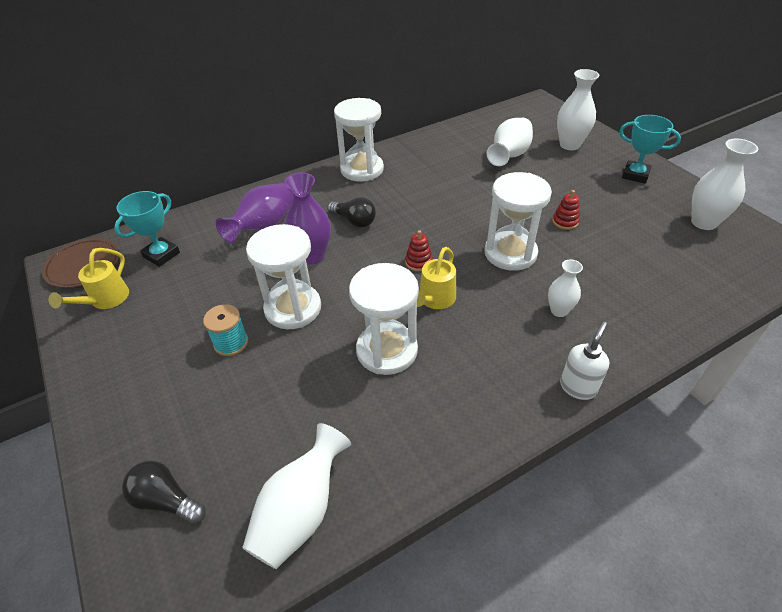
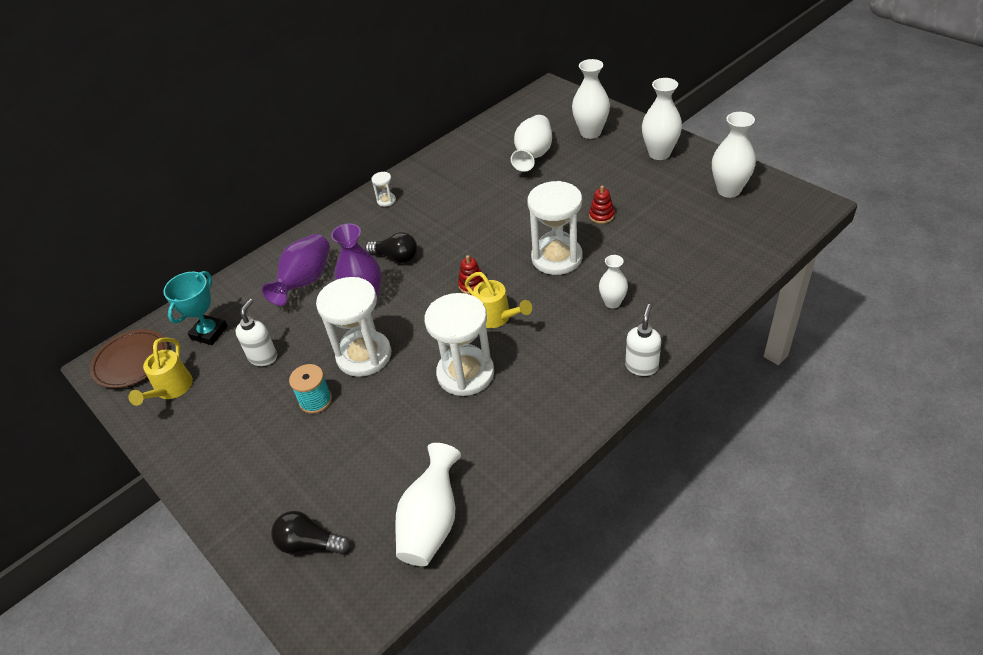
camera: 10 degrees left, 0 degrees up
(199, 288) = (263, 357): none -> white soap dispenser
(362, 169) = (386, 200): white hourglass -> white hourglass, size x0.42
(434, 300) = (497, 318): yellow watering can -> yellow watering can turned 60 degrees counterclockwise
(635, 175) = (659, 153): turquoise trophy -> white vase

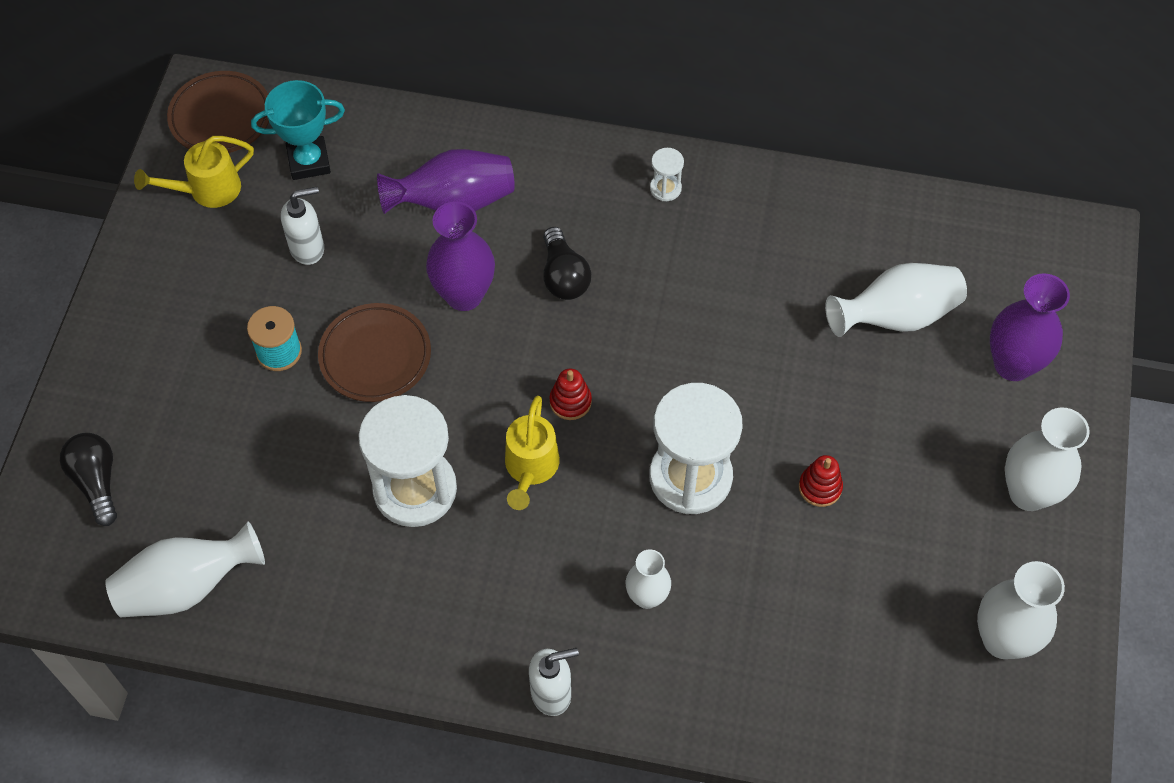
camera: 50 degrees right, 15 degrees up
(364, 355) = (375, 356): white hourglass -> brown plate
(590, 133) = (1012, 364): white vase -> purple vase

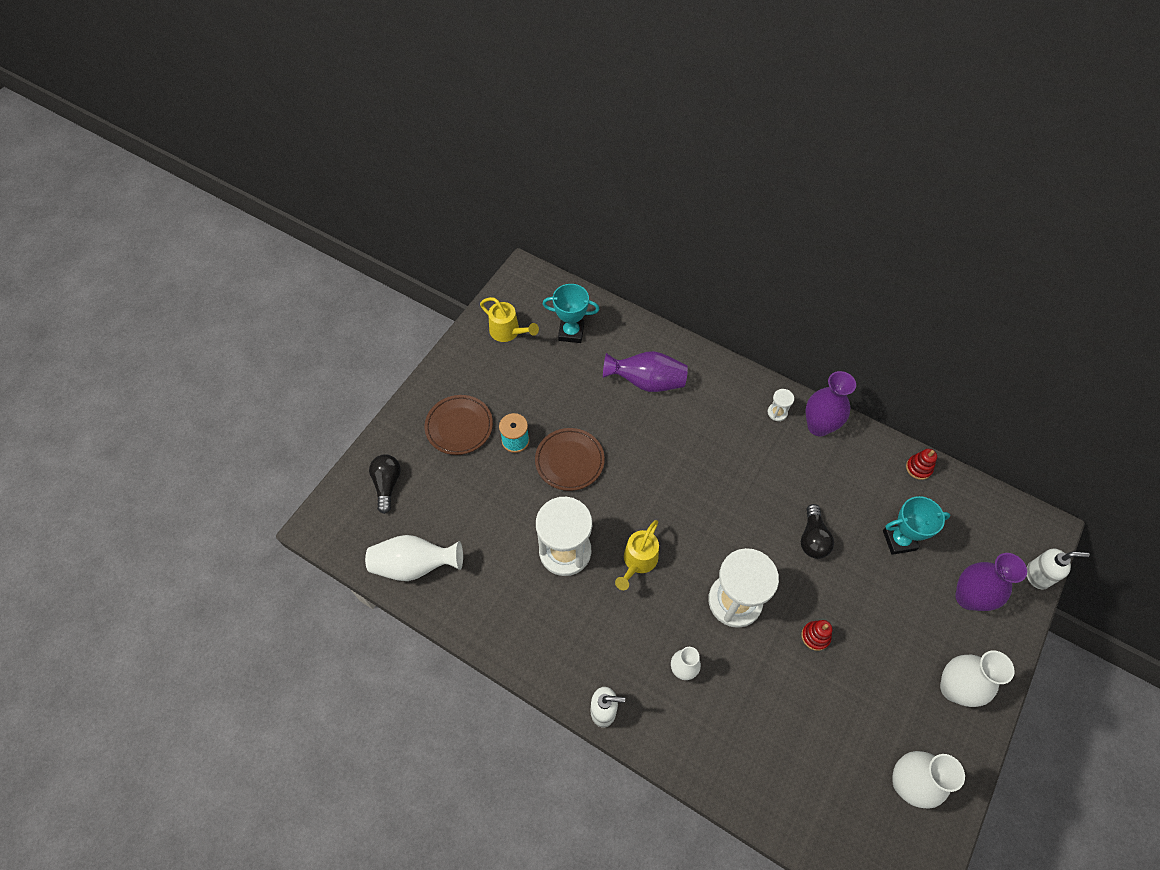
camera: 20 degrees right, 0 degrees up
(207, 190) = (508, 332): yellow watering can -> yellow watering can turned 135 degrees counterclockwise
(221, 117) = (530, 292): brown plate -> brown plate (459, 426)
(308, 248) = (553, 384): white soap dispenser -> white soap dispenser (1037, 576)
(464, 295) = (634, 440): purple vase -> purple vase (818, 426)
(564, 276) = (697, 447): black light bulb -> black light bulb (812, 538)
(570, 402) = (676, 527): red stacking toy -> red stacking toy (918, 468)
(896, 316) = (899, 540): white vase -> turquoise trophy

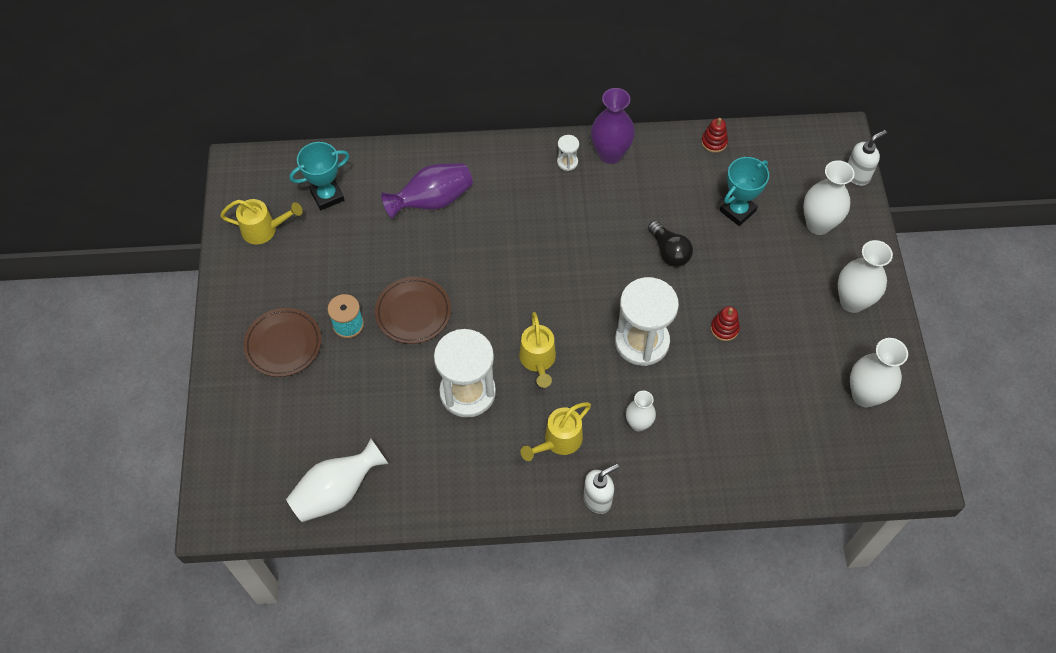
camera: 35 degrees left, 0 degrees up
(387, 484) = (253, 439): black light bulb -> none
(607, 639) = (558, 441): none -> yellow watering can
(968, 597) = (818, 224): purple vase -> white vase

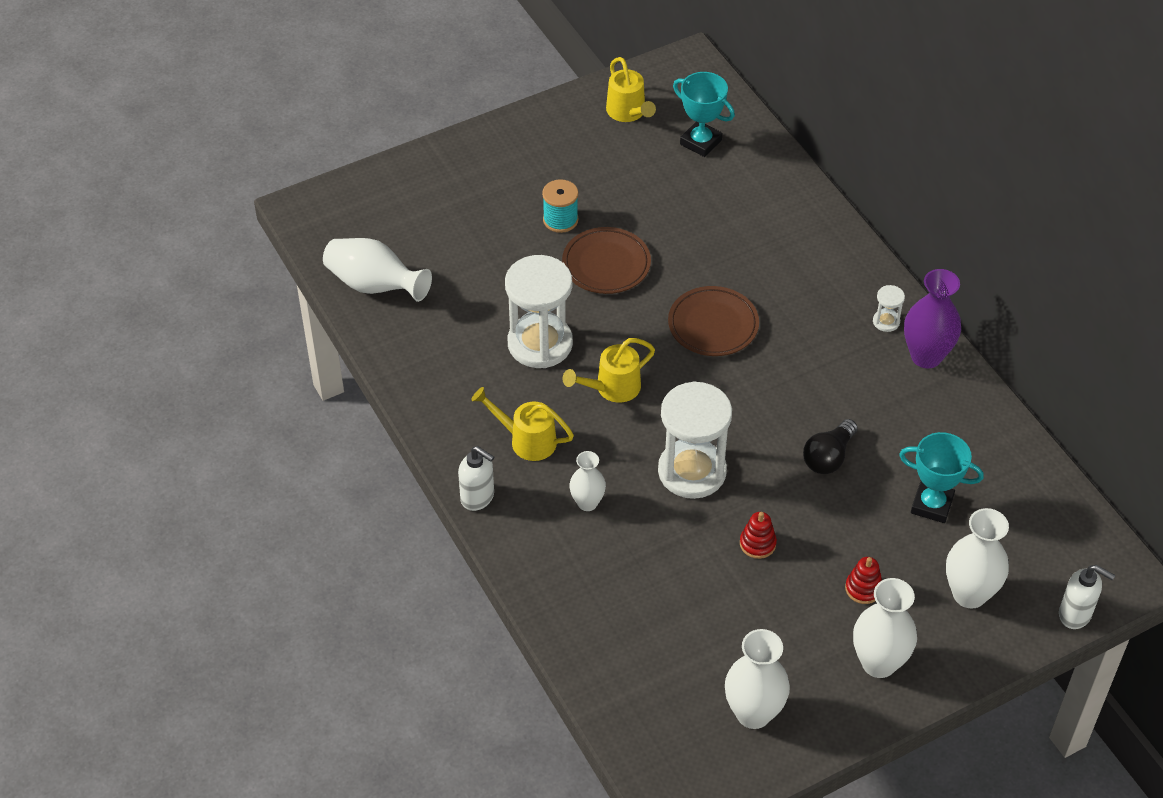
camera: 65 degrees right, 10 degrees down
(283, 344) = (508, 181): brown plate -> brown plate (713, 325)
(432, 201) = (752, 226): purple vase -> none
(714, 142) = (1017, 449): red stacking toy -> red stacking toy (863, 588)

